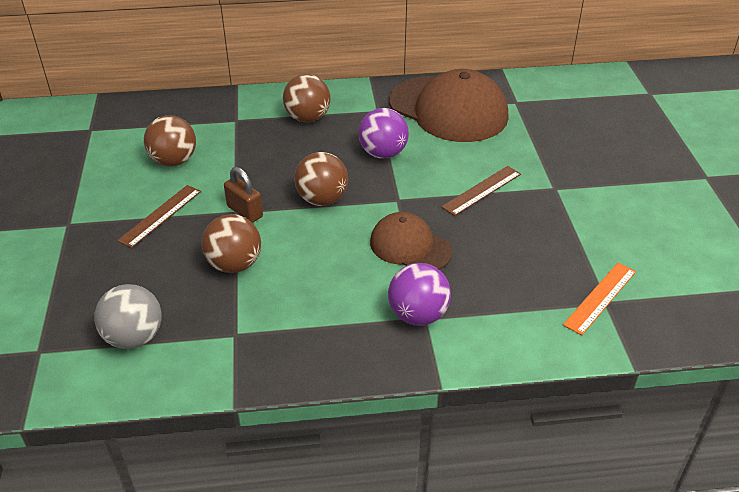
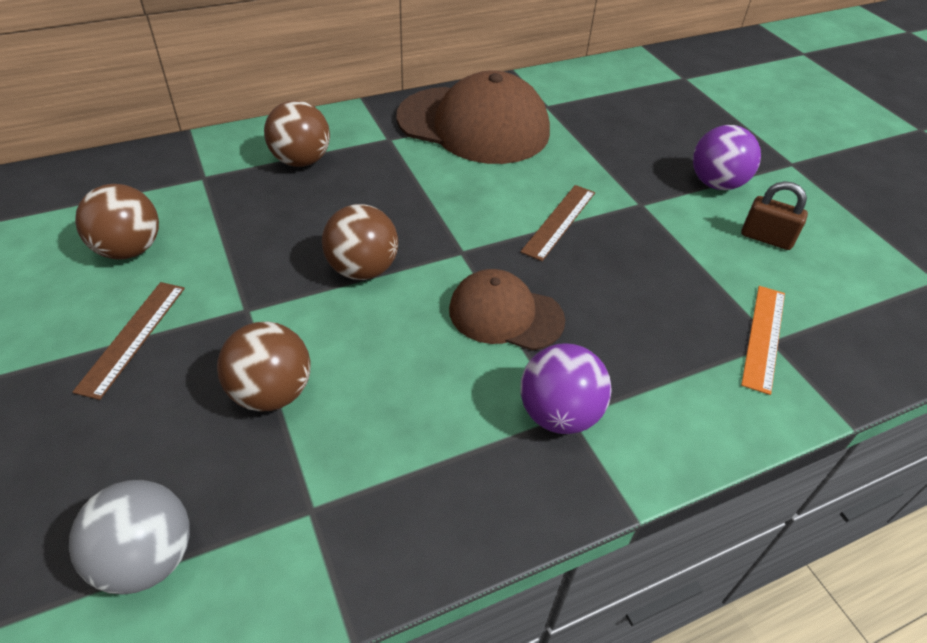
camera: 20 degrees left, 5 degrees up
(245, 212) = (260, 307): brown padlock -> brown padlock (766, 238)
(383, 153) = (417, 193): purple ball -> purple ball (716, 184)

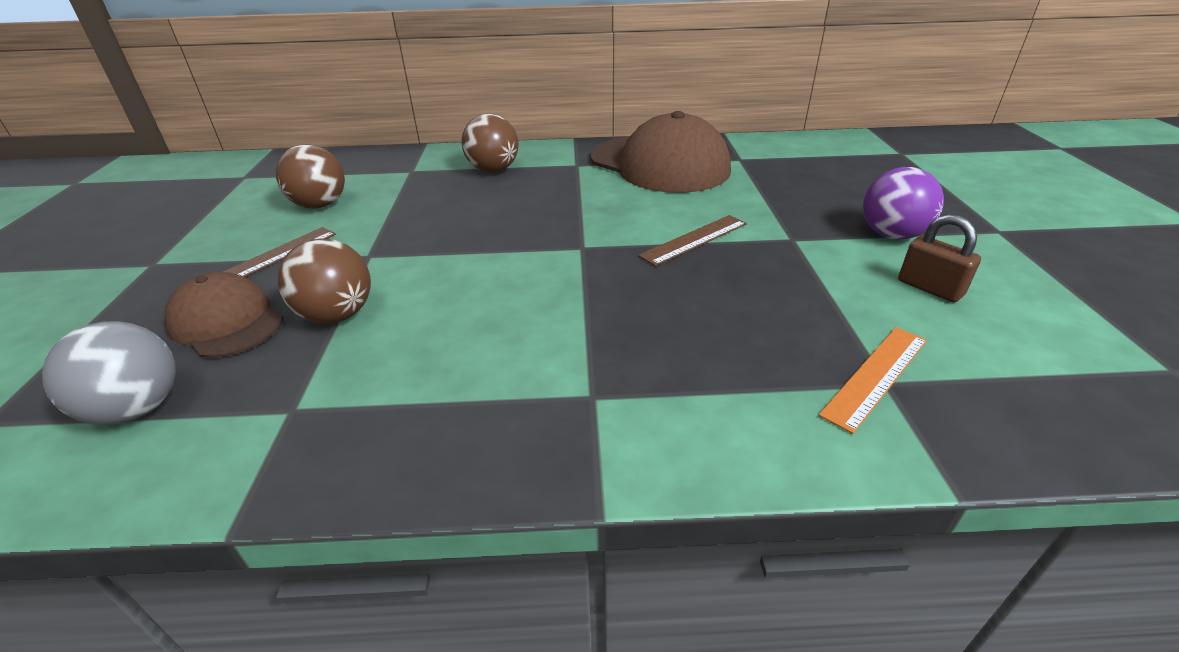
camera: 25 degrees right, 10 degrees down
(362, 269) = (484, 245): brown ball -> none
(505, 314) = (588, 300): brown cap -> brown cap (226, 322)
(559, 414) = (583, 392): purple ball -> none

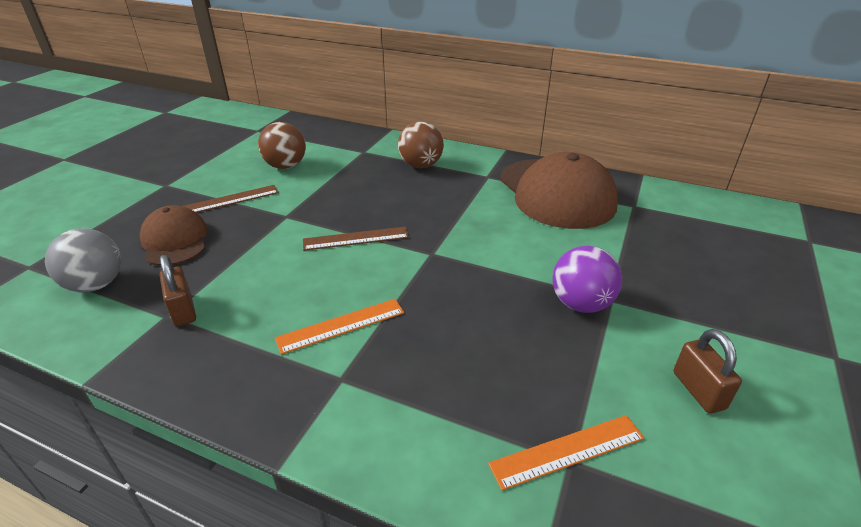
camera: 25 degrees right, 0 degrees up
(312, 395) = (183, 310): none -> brown padlock
(337, 315) = (236, 257): brown ball -> none
(543, 344) = (341, 325): none -> orange ruler
(694, 239) = (524, 274): brown ruler -> brown ruler (356, 238)
(891, 235) = (712, 325): purple ball -> purple ball (581, 304)

